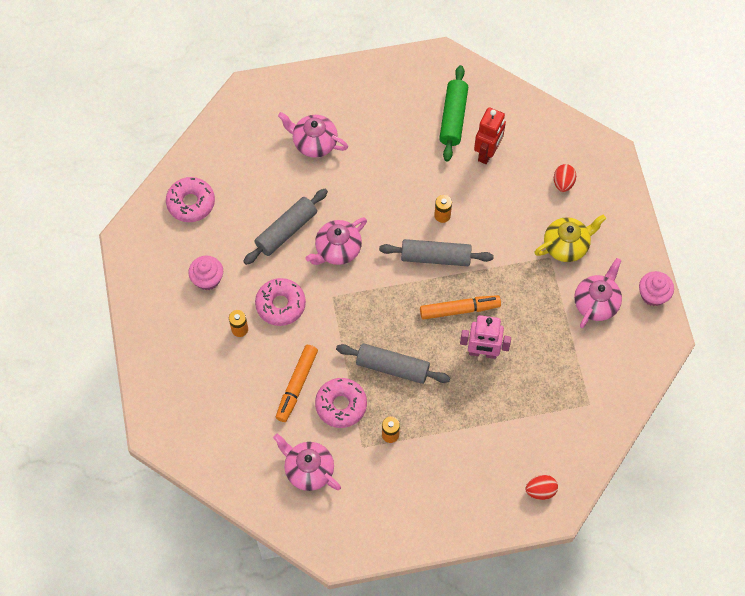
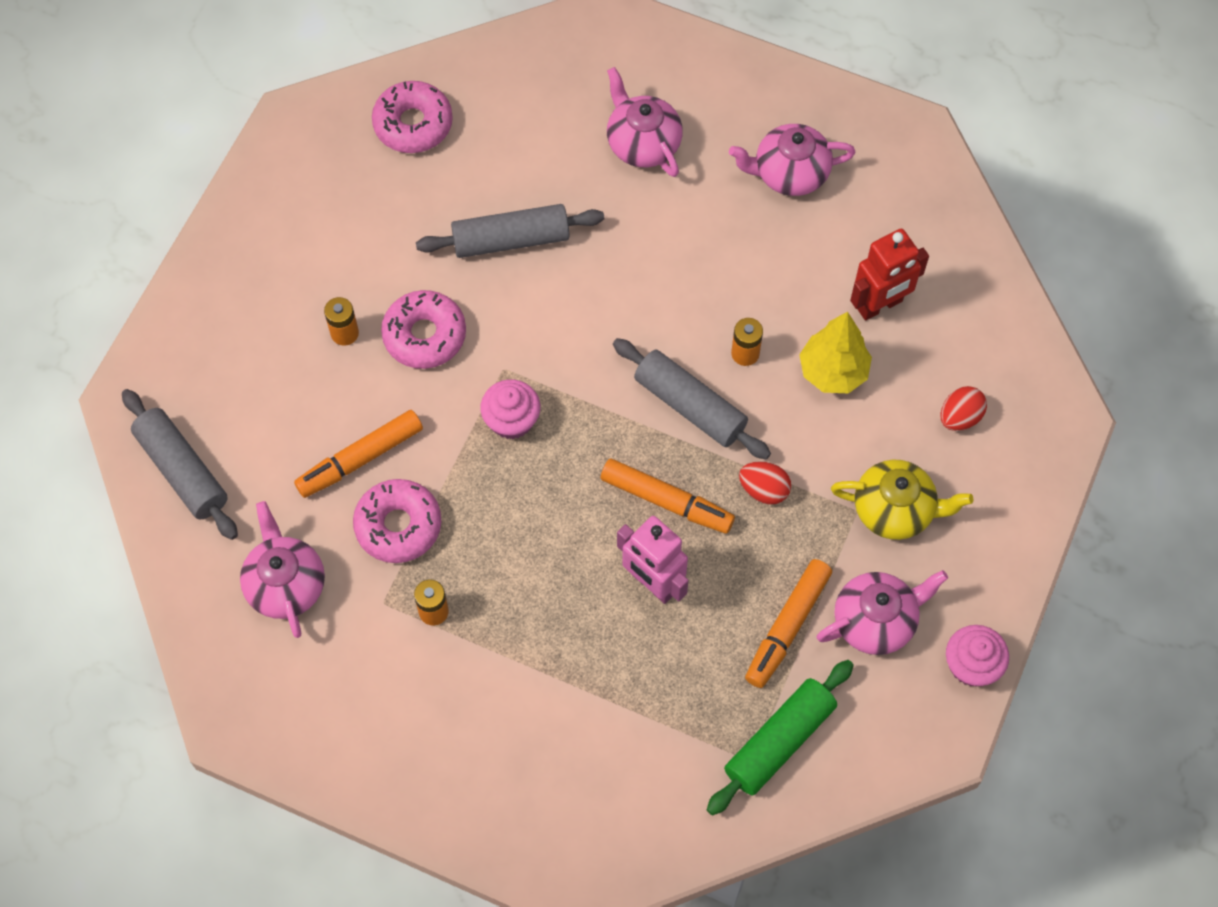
camera: 35 degrees right, 0 degrees up
(207, 279) = (355, 239): pink cupcake -> pink cupcake (511, 420)
(337, 250) = (560, 309): pink teapot -> pink teapot (789, 173)
(392, 367) = (509, 520): grey rolling pin -> grey rolling pin (182, 470)
(453, 118) = (867, 226): green rolling pin -> green rolling pin (779, 741)
(490, 198) = (833, 372): none -> yellow tree
(540, 491) = (582, 836): red egg -> red egg (764, 490)
(559, 332) = (787, 627): none -> orange marker

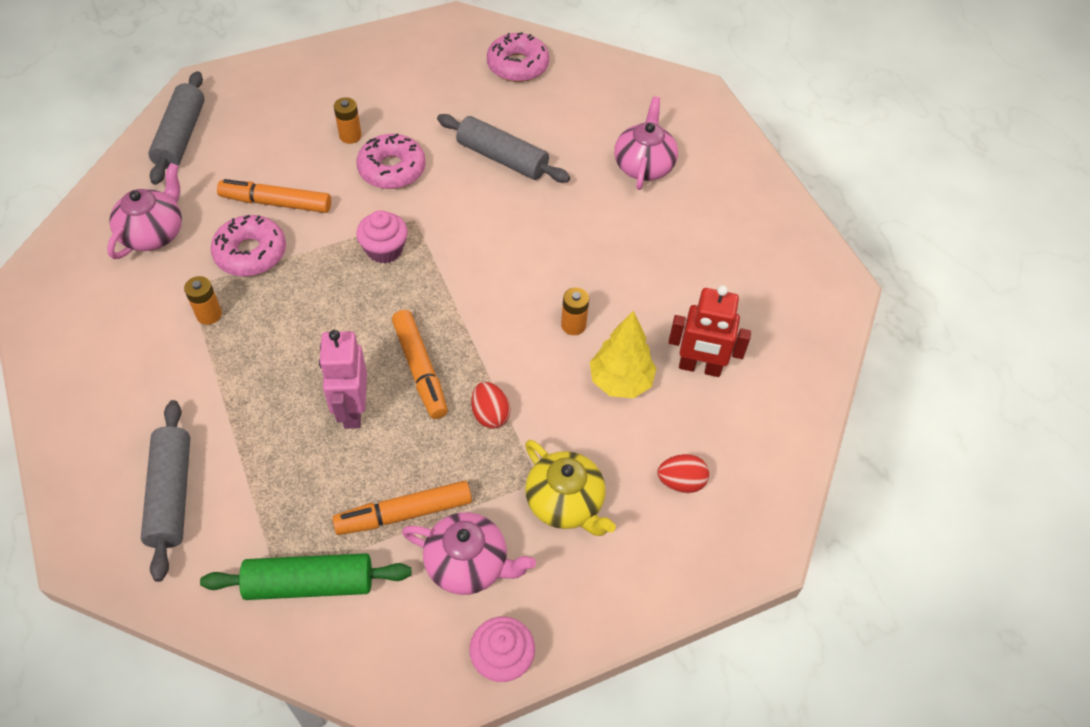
camera: 40 degrees right, 10 degrees down
(690, 406) = (502, 327): grey rolling pin -> grey rolling pin (172, 494)
(789, 173) = (722, 247): pink teapot -> none

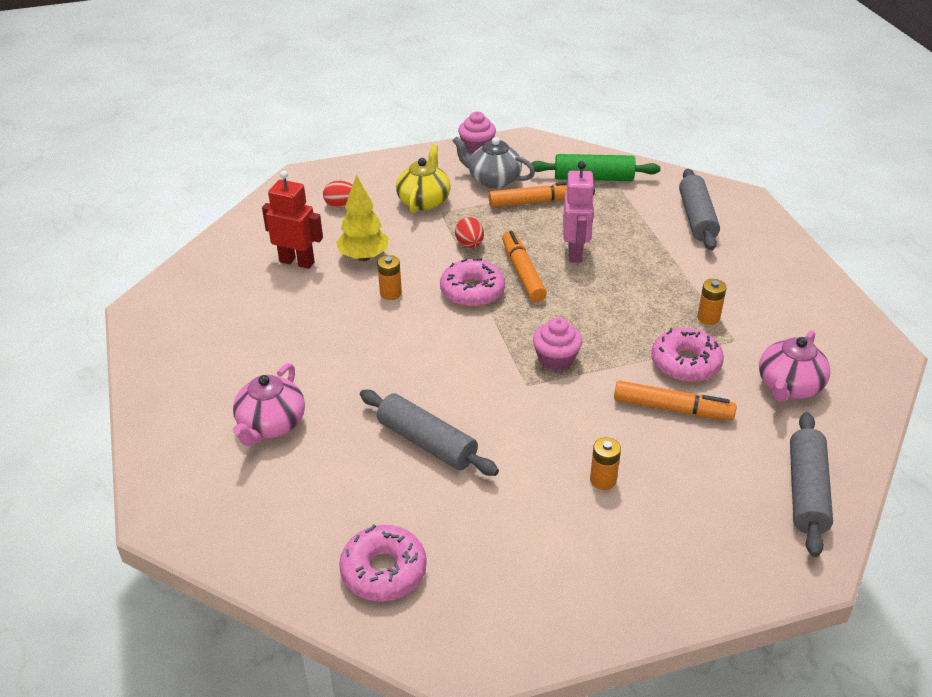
camera: 170 degrees left, 15 degrees down
(392, 169) = (552, 437): pink donut -> pink donut (472, 291)
(468, 564) = (493, 180): pink teapot -> grey teapot
(566, 503) = (424, 201): yellow teapot -> yellow teapot turned 45 degrees clockwise

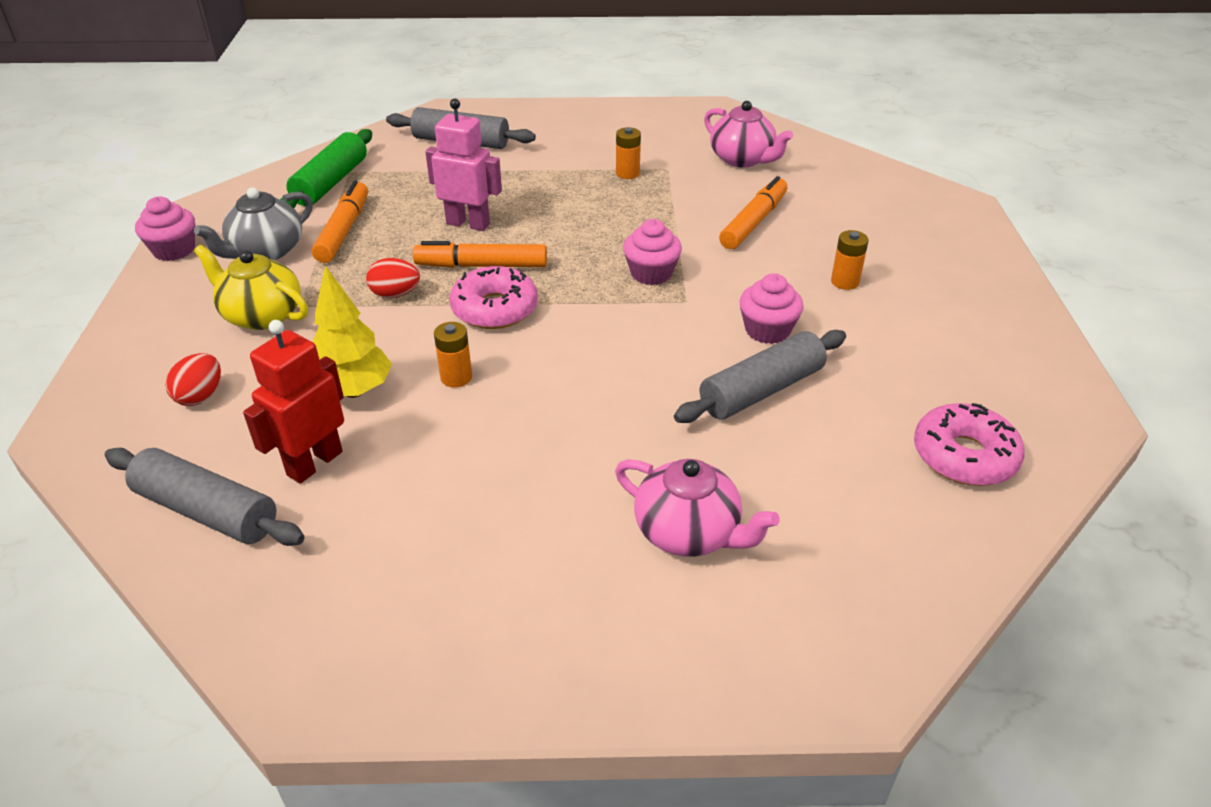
camera: 75 degrees left, 0 degrees up
(506, 437) = (767, 330): none -> pink cupcake
(685, 363) = (690, 200): pink donut -> none
(807, 491) = (875, 184): grey rolling pin -> grey rolling pin (207, 511)

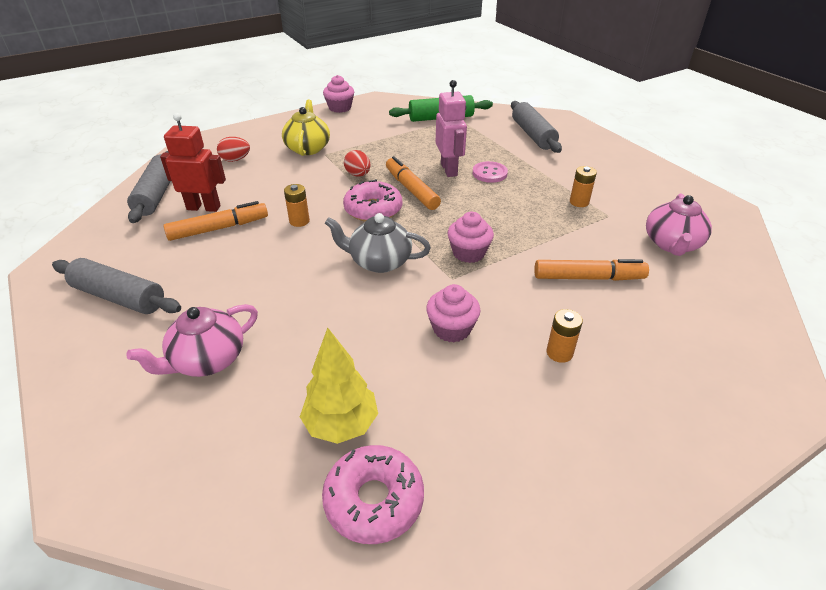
camera: 60 degrees right, 0 degrees up
(266, 251) = (361, 128): grey teapot -> grey teapot (379, 261)
(344, 230) = (401, 138): orange marker -> orange marker (219, 228)
(354, 391) = (266, 196): yellow tree -> yellow tree (341, 424)
(510, 201) = (489, 173): none -> pink button
(689, 532) = (207, 360): pink teapot -> pink teapot turned 45 degrees clockwise
(761, 391) = (376, 348): grey rolling pin -> grey rolling pin (119, 297)

